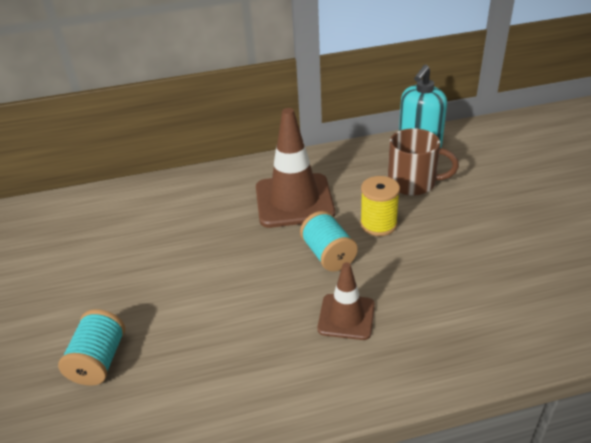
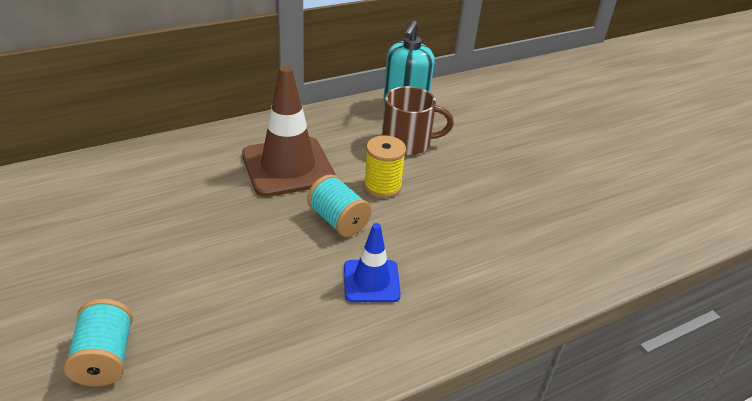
camera: 20 degrees left, 0 degrees up
(346, 317) = (371, 281): brown traffic cone -> blue traffic cone

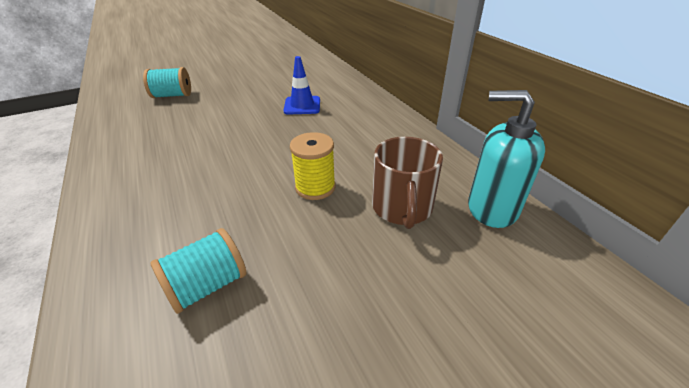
camera: 95 degrees right, 0 degrees up
(288, 167) = (342, 135): brown traffic cone -> none
(338, 220) = (266, 162): turquoise spool -> turquoise spool (207, 285)
(371, 281) = (184, 180): blue traffic cone -> blue traffic cone (302, 105)

